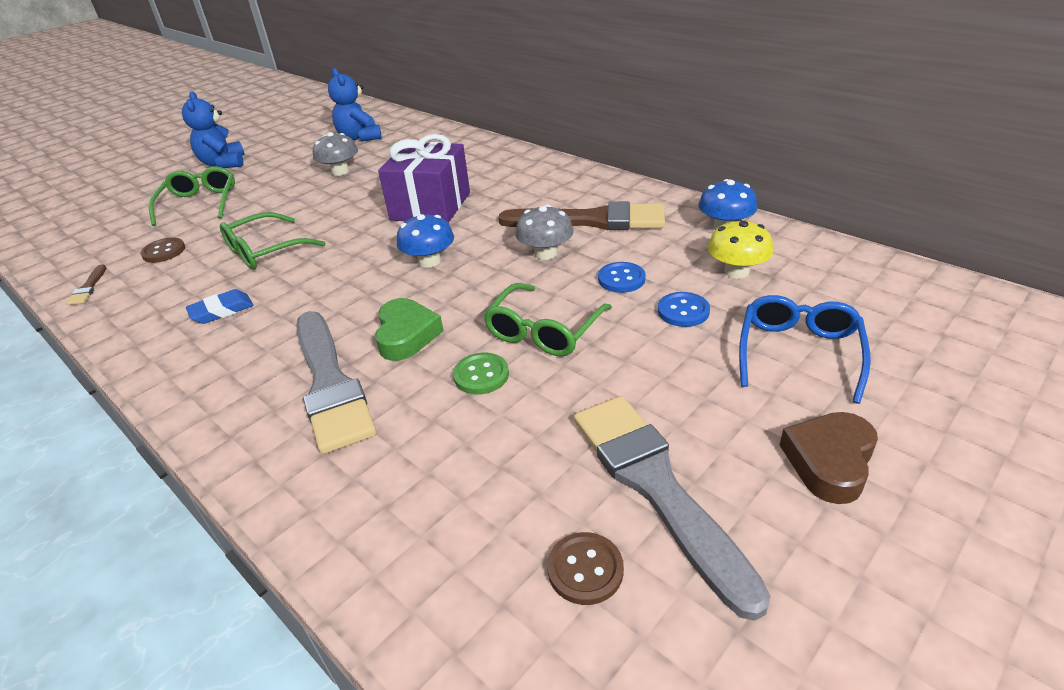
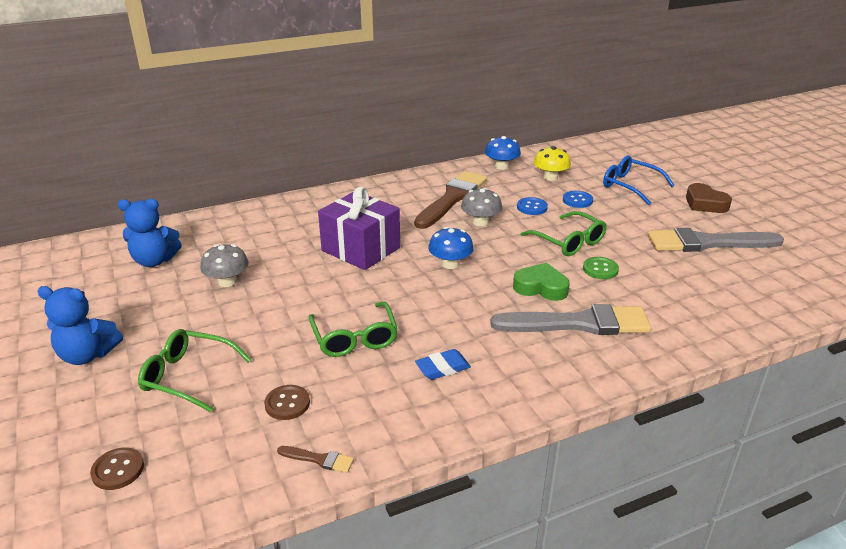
camera: 70 degrees left, 5 degrees down
(222, 310) = (442, 368): blue eraser -> blue eraser turned 75 degrees clockwise
(585, 569) = (751, 271): brown button -> brown button (118, 470)

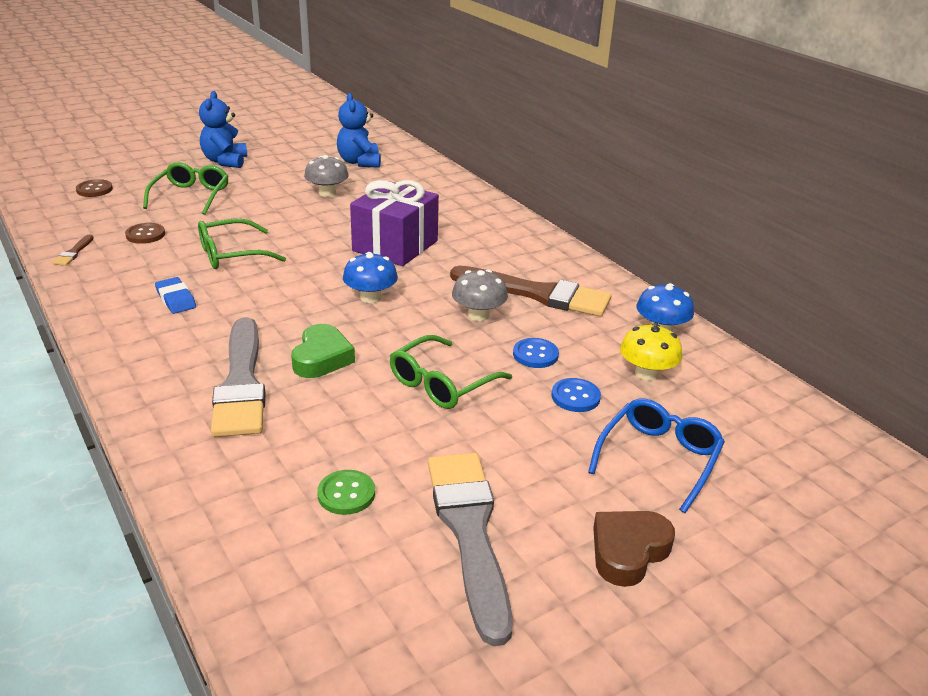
camera: 80 degrees right, 0 degrees up
(600, 269) = (369, 407): green button -> green button (346, 494)

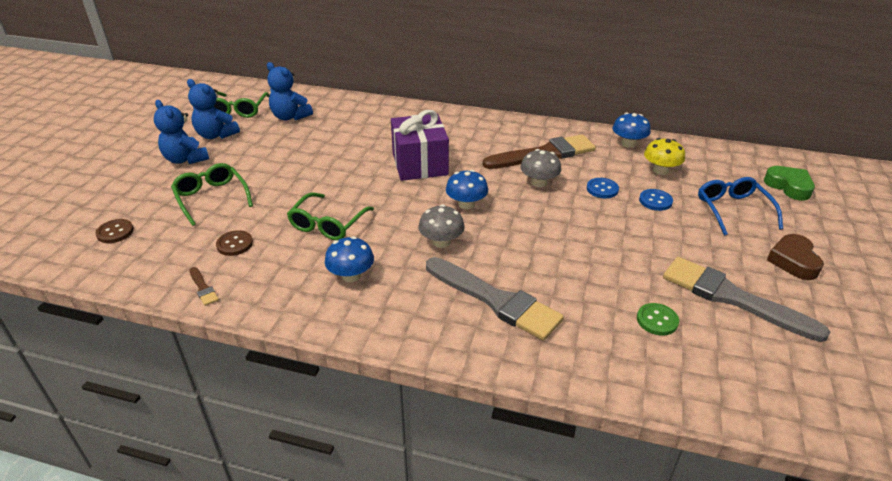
camera: 40 degrees left, 5 degrees up
(176, 299) = (351, 275): blue eraser -> blue mushroom
(278, 153) = (216, 135): none -> blue teddy bear
(322, 358) = (509, 256): green heart -> green heart (789, 186)
(327, 193) = (309, 149): grey mushroom -> grey mushroom (441, 242)
(442, 383) = (591, 232): green glasses -> green glasses (239, 110)

